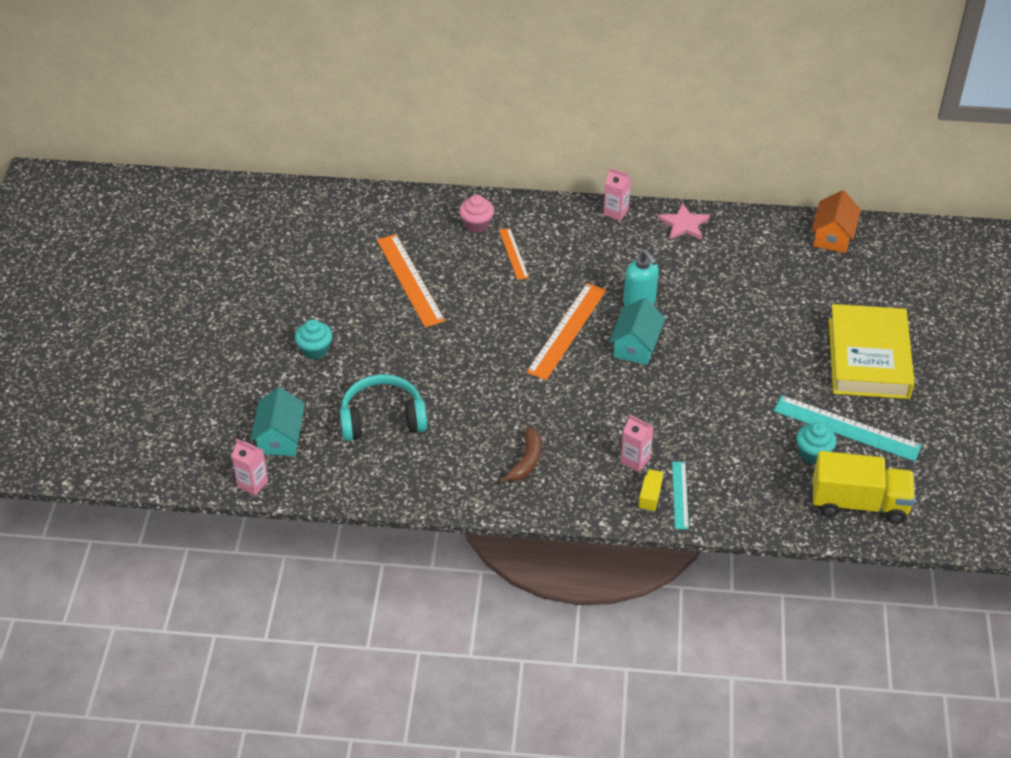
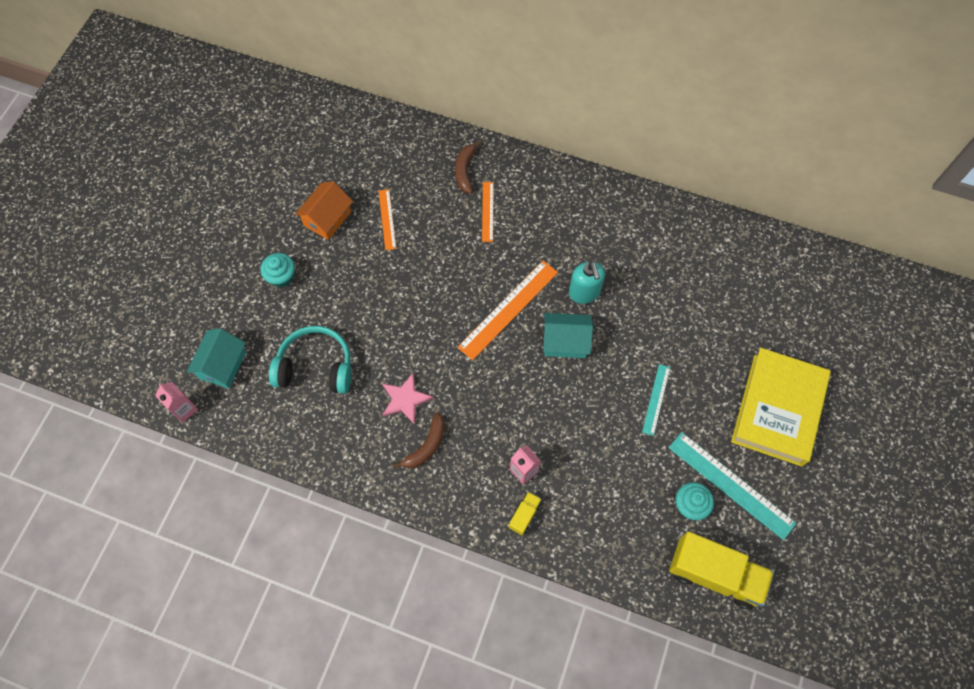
camera: 15 degrees right, 20 degrees up
(410, 280) = (387, 219): orange ruler -> orange ruler, size x0.56
(476, 224) = (465, 171): pink cupcake -> brown banana
(616, 212) = (595, 185): pink carton -> none
(636, 346) = (565, 342): turquoise house -> turquoise house turned 60 degrees clockwise
(680, 495) = (552, 520): turquoise ruler -> turquoise ruler (656, 399)
(684, 224) = (653, 214): pink star -> pink star (405, 399)
(833, 236) = (789, 259): orange house -> orange house (327, 218)

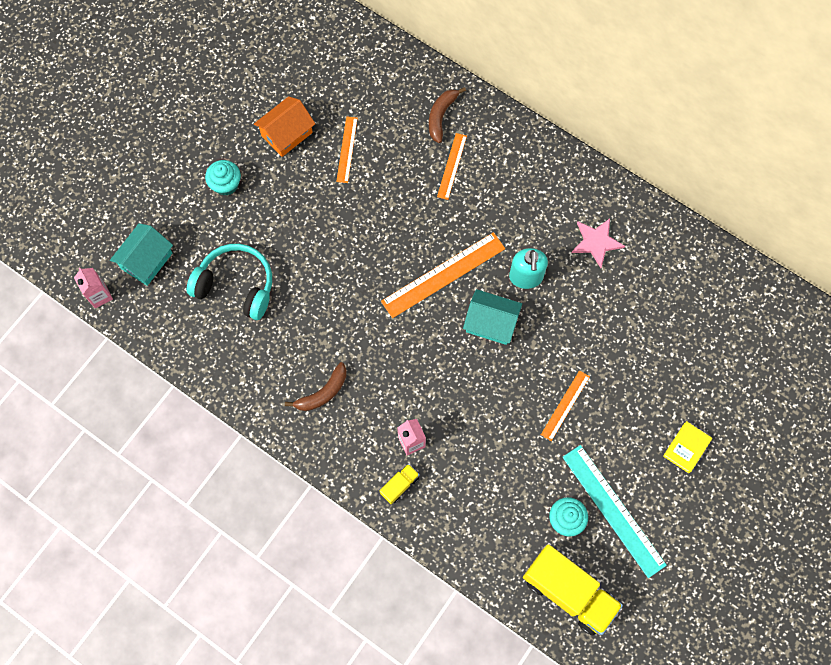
camera: 15 degrees right, 5 degrees up
(405, 399) = (315, 341): pink star -> pink star (596, 242)
(656, 399) = (565, 405): turquoise ruler -> orange ruler
(778, 409) = (686, 448): yellow book -> yellow book, size x0.40

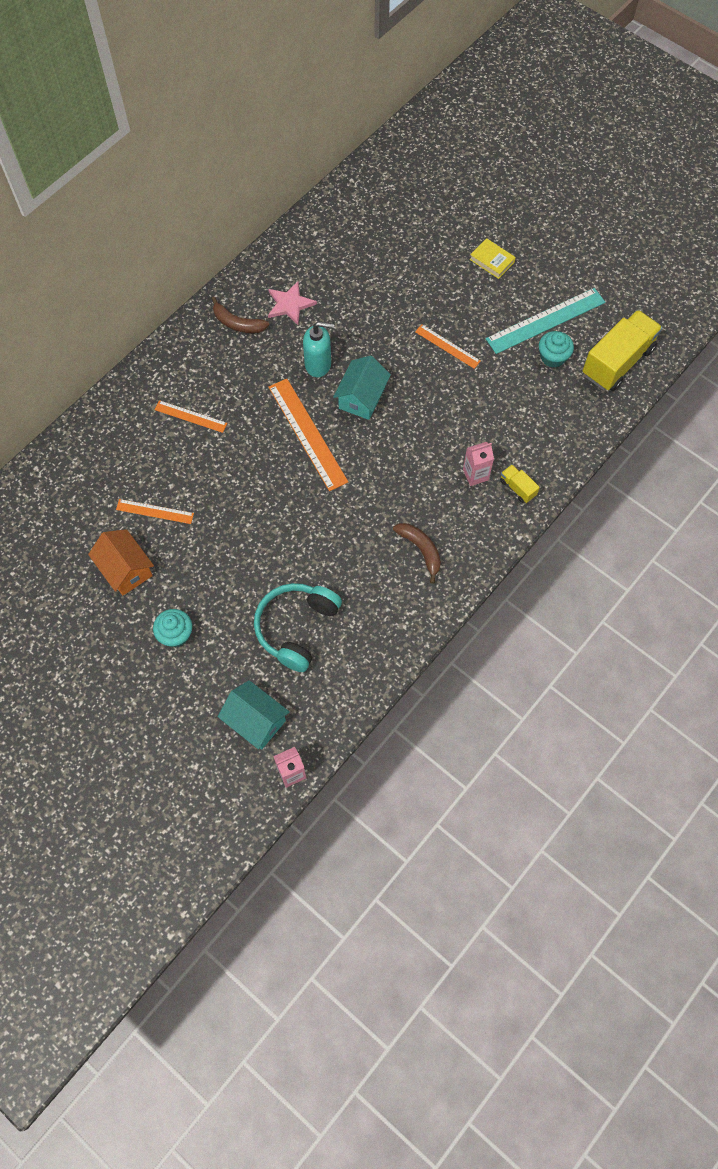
camera: 85 degrees left, 5 degrees down
(441, 116) = (132, 421): brown banana -> brown banana (238, 323)

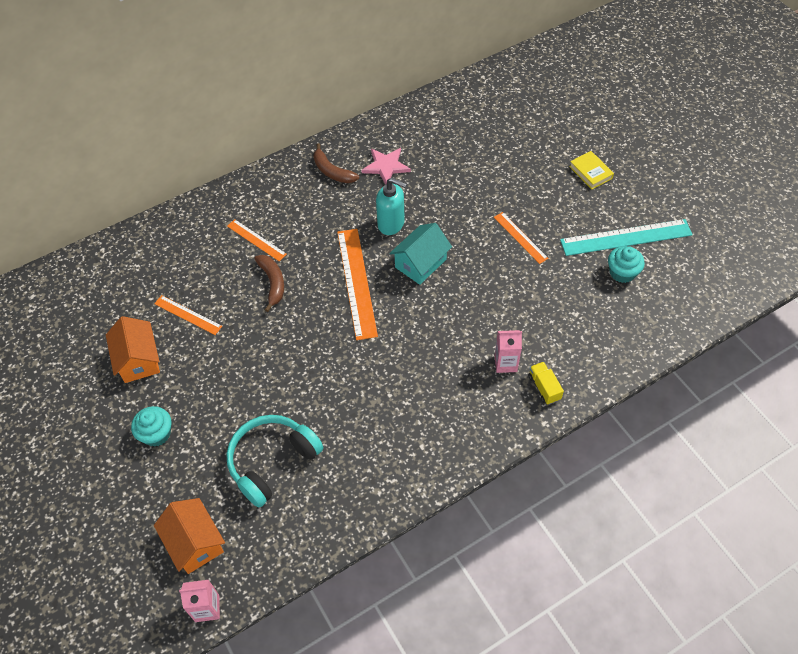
camera: 20 degrees right, 10 degrees down
(255, 721) = (195, 543): turquoise house -> orange house
(421, 550) = (424, 421): brown banana -> brown banana (273, 283)
(617, 362) = (688, 293): yellow truck -> none

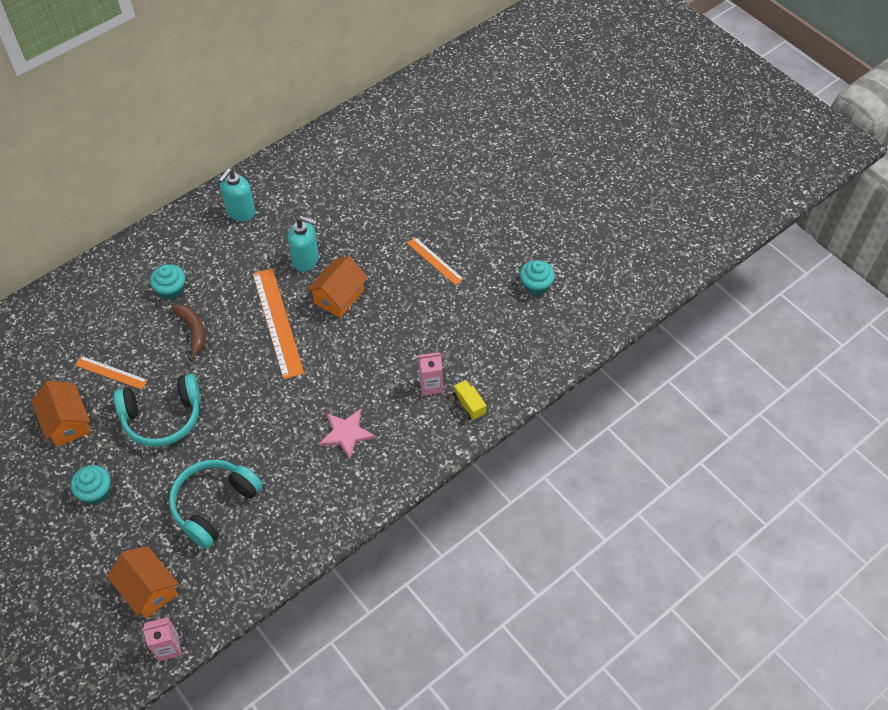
camera: 10 degrees left, 0 degrees up
(232, 365) = (162, 417): none -> turquoise headphones
(256, 240) = (171, 290): orange ruler -> turquoise cupcake
(332, 171) = (240, 212): brown banana -> turquoise soap dispenser
(386, 166) = (294, 201): pink star -> pink star (346, 433)
(420, 263) = (339, 296): turquoise house -> orange house
(590, 172) = (498, 188): yellow book -> none
(626, 237) = (537, 251): turquoise ruler -> none

